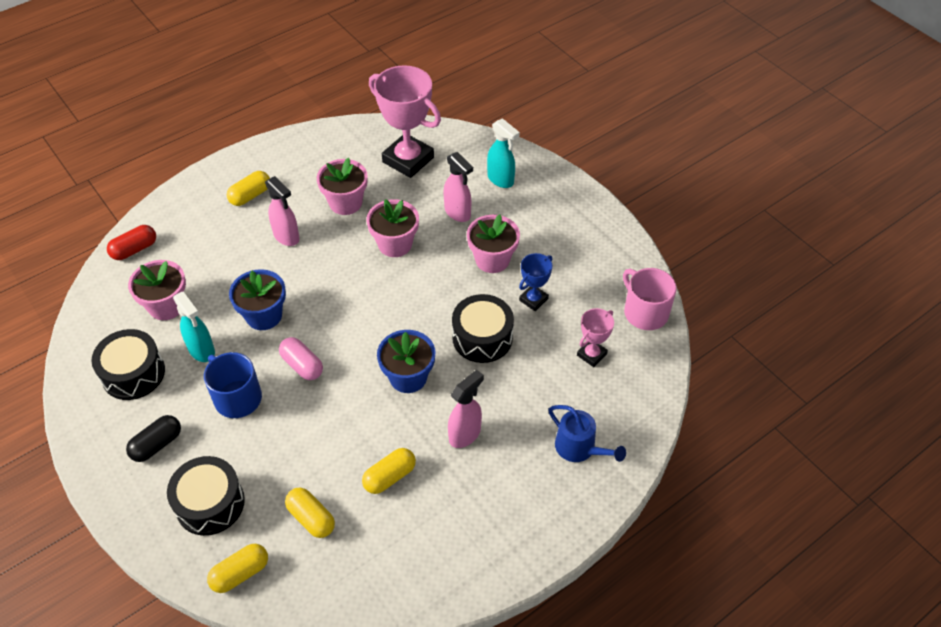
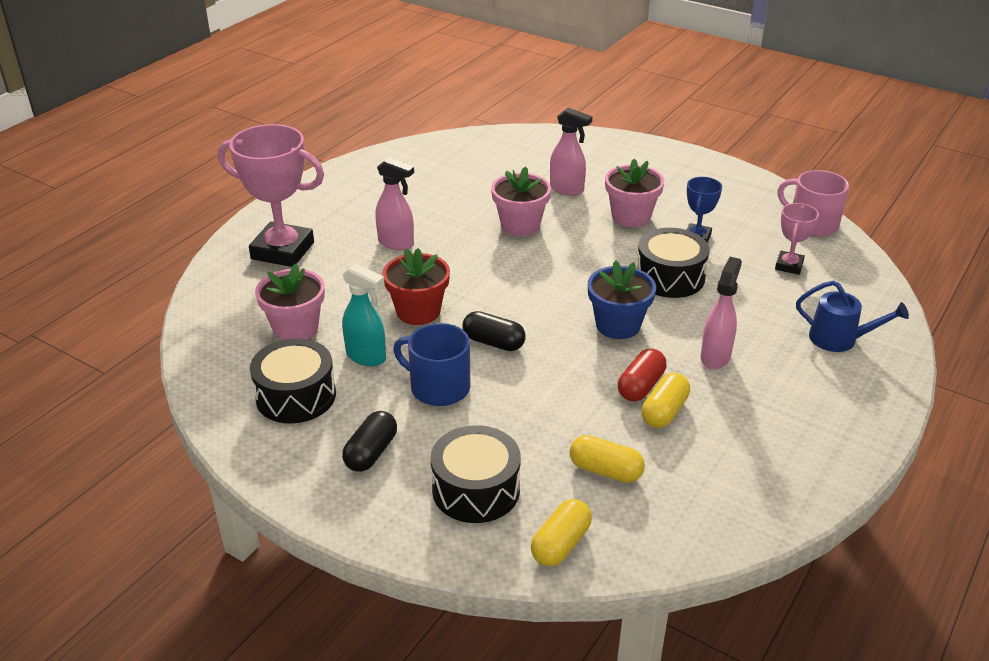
camera: 20 degrees left, 15 degrees down
(134, 249) = (222, 289): red capsule -> red capsule (640, 386)
(250, 195) = (330, 219): yellow capsule -> none
(264, 315) = (418, 311): blue flower pot -> red flower pot
(302, 365) = (493, 342): pink capsule -> black capsule
(345, 203) = (442, 204): pink flower pot -> none
(408, 160) = (483, 161): pink trophy -> pink trophy (282, 251)
(501, 180) = (591, 158): turquoise spray bottle -> none

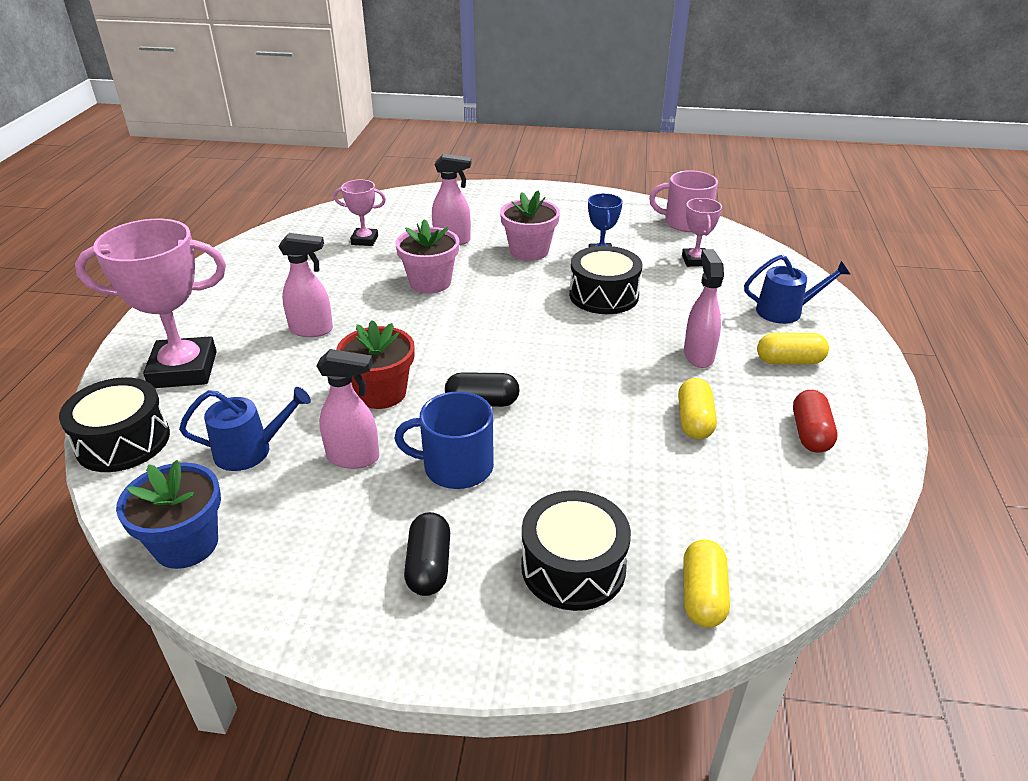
camera: 25 degrees left, 0 degrees up
(295, 328) = (250, 450): pink flower pot -> blue watering can
(296, 396) = (297, 529): black drum -> black drum (123, 441)
(366, 357) = (354, 458): turquoise spray bottle -> pink spray bottle
(489, 171) = (364, 240): none -> pink trophy
(605, 470) = (686, 498): yellow capsule -> yellow capsule (789, 361)
(618, 325) = (590, 351): blue flower pot -> blue flower pot (186, 544)
(640, 386) = (654, 403): red capsule -> red capsule (810, 433)

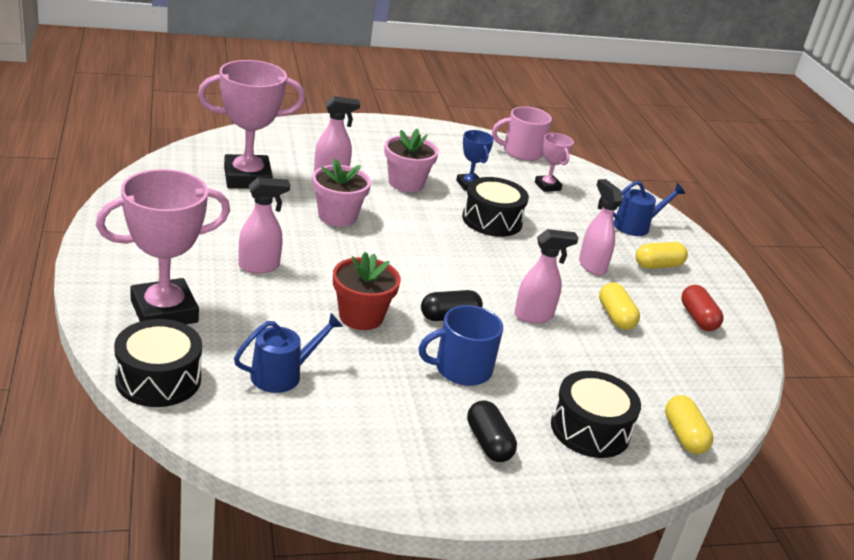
camera: 25 degrees left, 5 degrees down
(186, 544) = (285, 453): blue flower pot -> none
(354, 458) = (375, 371): pink spray bottle -> pink spray bottle (534, 316)
(364, 240) = (247, 178): pink trophy -> pink trophy, size x1.99

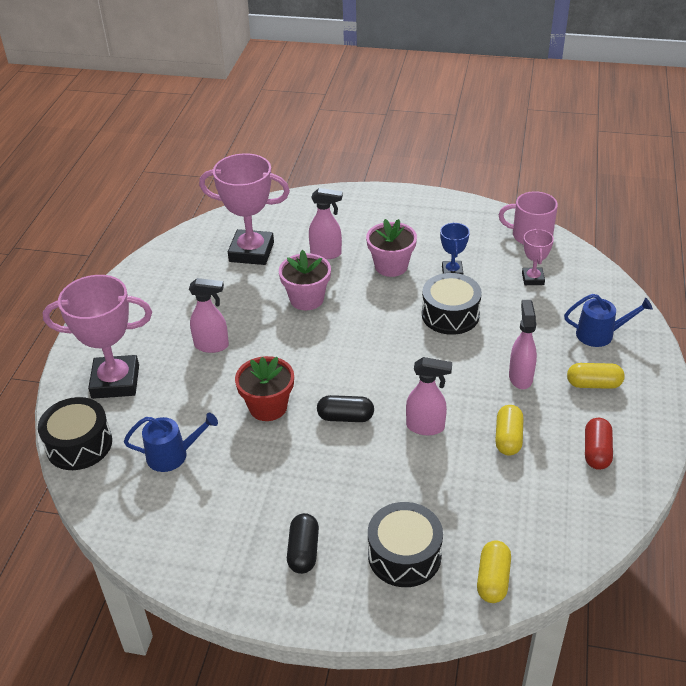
camera: 30 degrees right, 10 degrees up
(461, 369) = (324, 473): blue mug -> none

